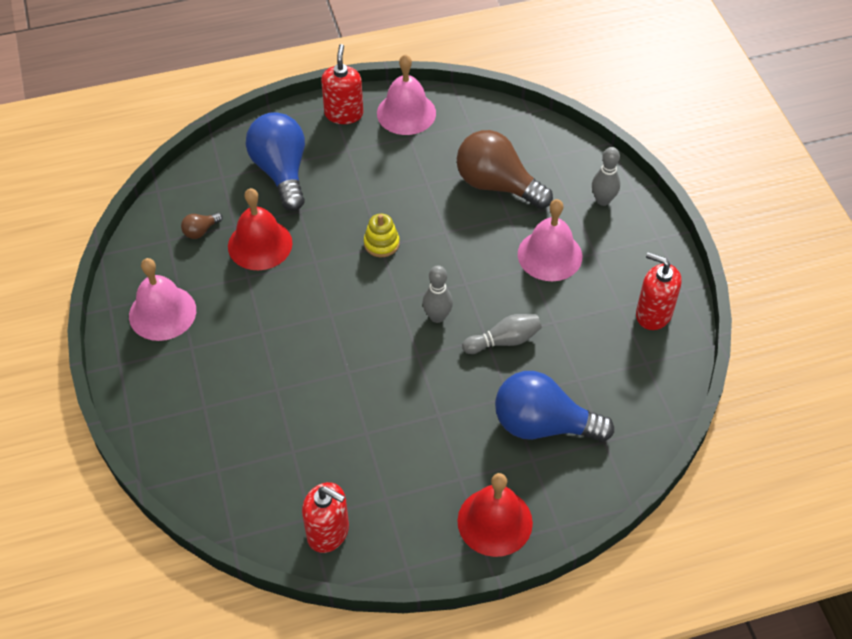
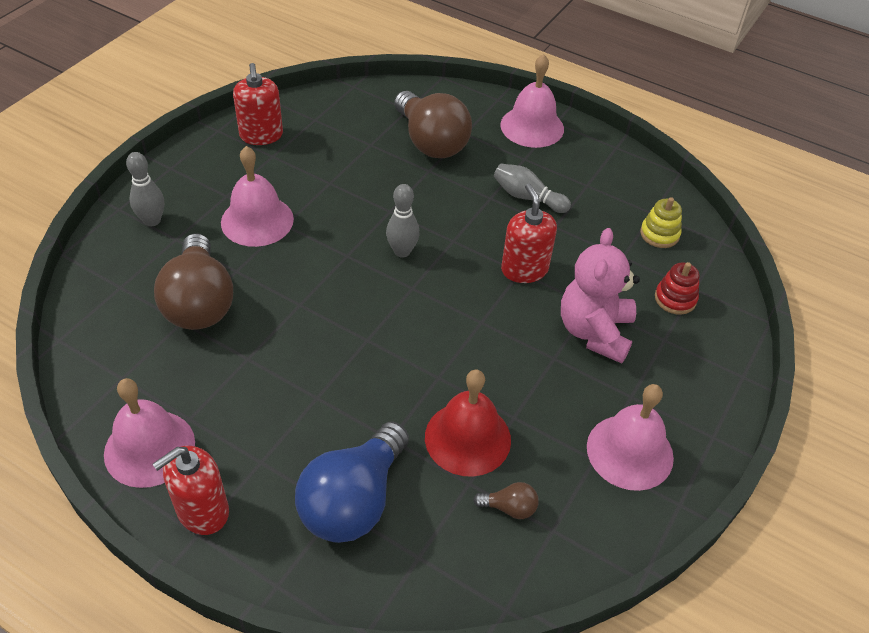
camera: 135 degrees left, 5 degrees down
(223, 447) = (675, 299): none -> red stacking toy
(254, 371) = (594, 332): none -> pink teddy bear
(328, 532) = (648, 197): red soap dispenser -> red soap dispenser (524, 269)
(381, 243) = (363, 341): yellow stacking toy -> yellow stacking toy (659, 234)
(495, 521) = (532, 126): red bell -> pink bell
(504, 341) = (380, 199): grey bowling pin -> grey bowling pin (527, 197)
(543, 425) = (431, 142): blue light bulb -> brown light bulb

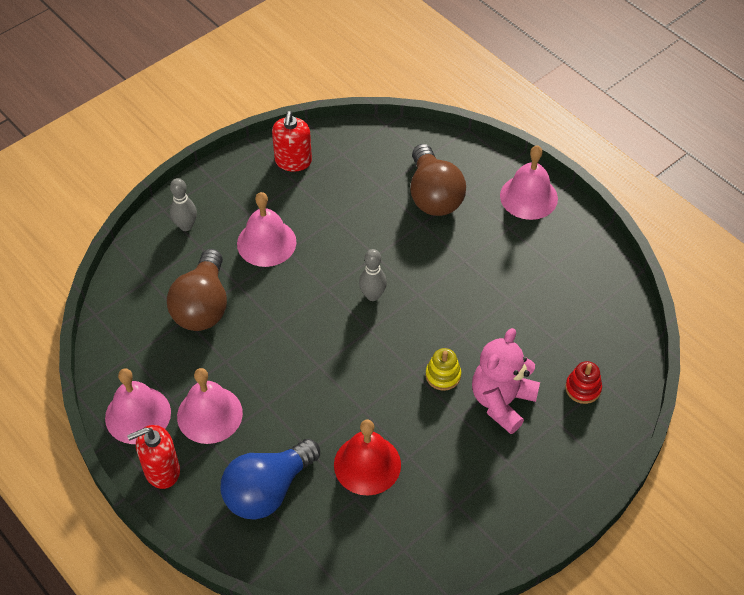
camera: 20 degrees right, 5 degrees up
(509, 508) = (378, 525): brown light bulb -> none
(524, 269) = (466, 334): red soap dispenser -> none
(527, 197) = (496, 266): grey bowling pin -> none
(630, 451) = (487, 506): pink bell -> pink bell (209, 414)
(659, 234) = (597, 326): yellow stacking toy -> yellow stacking toy (443, 375)

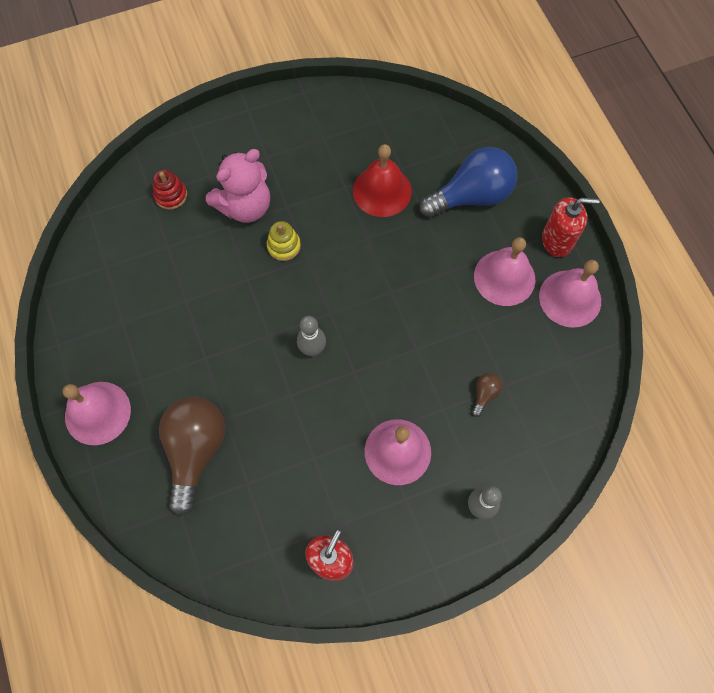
camera: 160 degrees left, 15 degrees up
(203, 306) = (484, 394): brown light bulb -> brown light bulb, size x0.42

